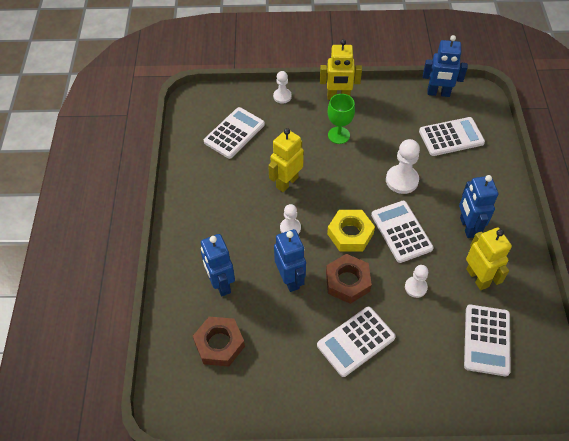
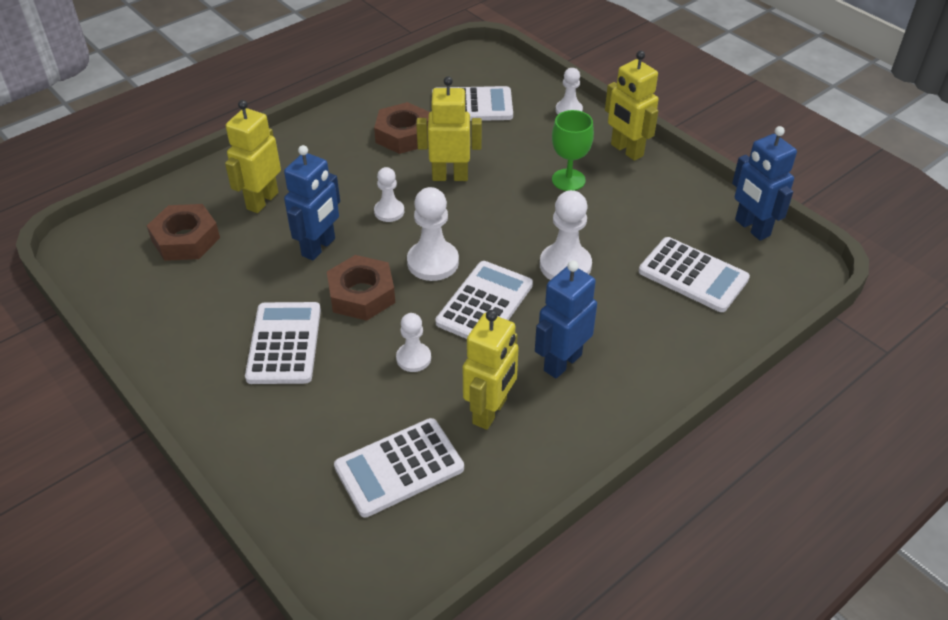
camera: 50 degrees right, 10 degrees down
(221, 284) = (262, 201): blue robot -> yellow robot
(228, 180) = (404, 135): none -> brown nut
(350, 234) = (433, 262): yellow nut -> white pawn
(356, 341) = (284, 343): white calculator -> white calculator turned 75 degrees clockwise

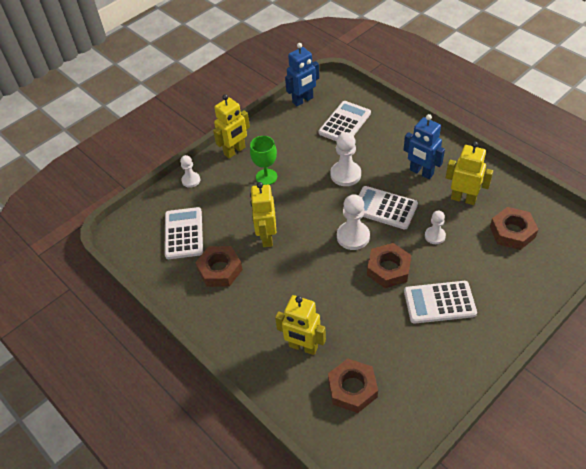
camera: 90 degrees left, 5 degrees up
(319, 247) = (348, 300): blue robot -> none
(389, 211) = (307, 266): white pawn -> none
(399, 468) = (512, 232): white calculator -> brown nut

